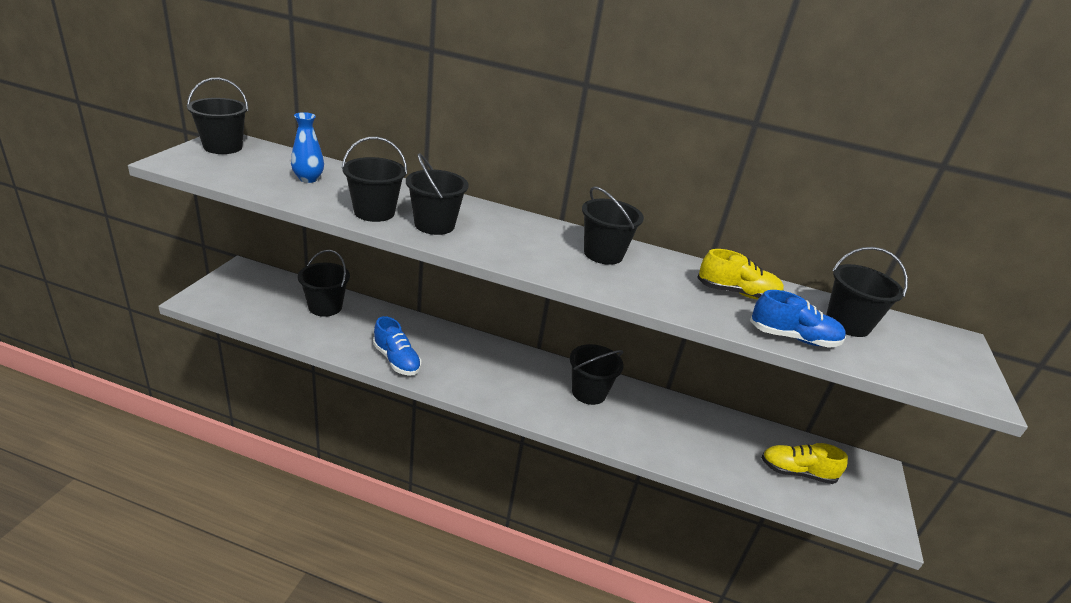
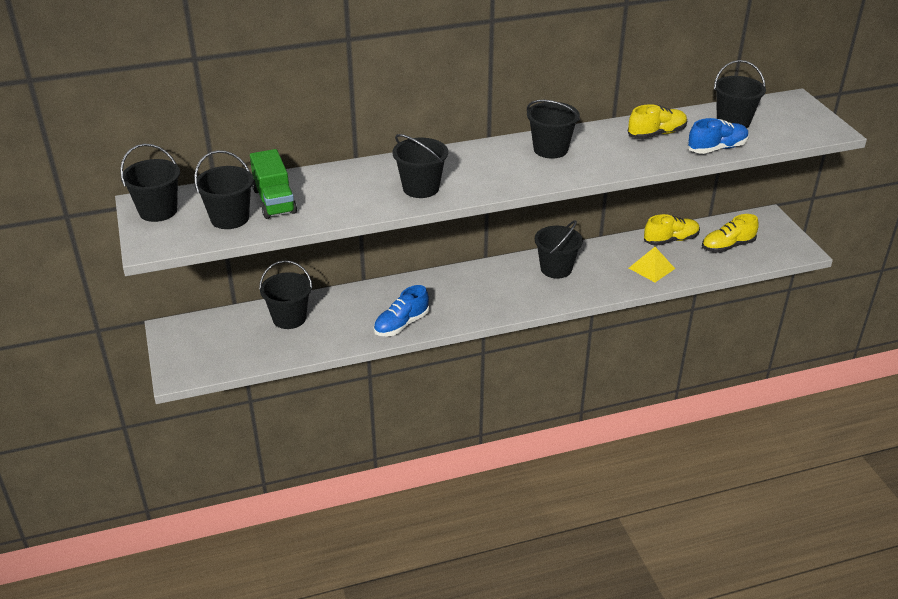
camera: 30 degrees left, 5 degrees up
(308, 179) = (274, 201): blue vase -> green truck
(374, 212) = (367, 201): black bucket -> black bucket (229, 218)
(396, 360) = (401, 324): blue shoe -> blue shoe turned 120 degrees clockwise
(686, 446) = (651, 268): none -> yellow pyramid
(737, 431) = (670, 240): none -> yellow shoe

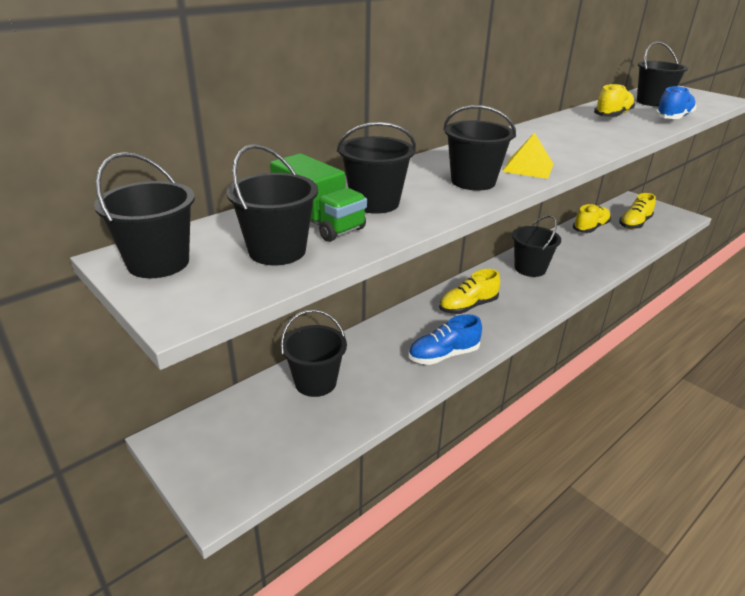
camera: 25 degrees left, 5 degrees down
(401, 324) = (443, 355): blue shoe -> blue shoe turned 45 degrees clockwise
(461, 290) = (468, 306): none -> yellow shoe
(550, 149) = (546, 136): black bucket -> black bucket (375, 203)
(651, 268) = (602, 251): yellow pyramid -> yellow pyramid (528, 167)

